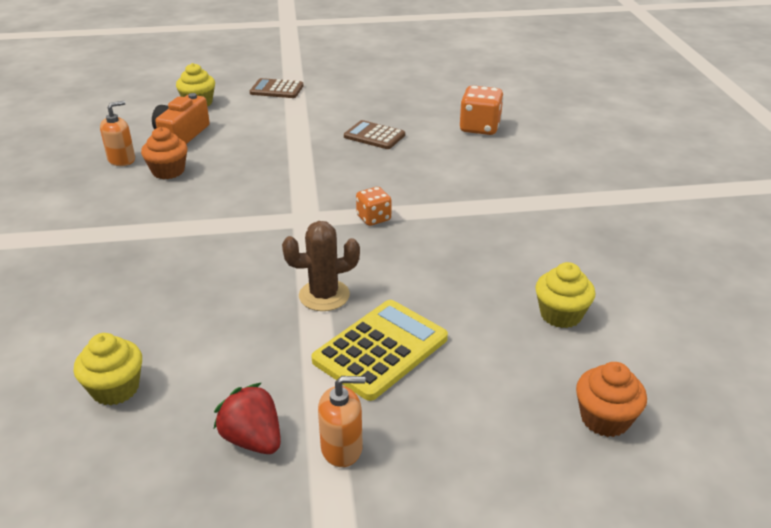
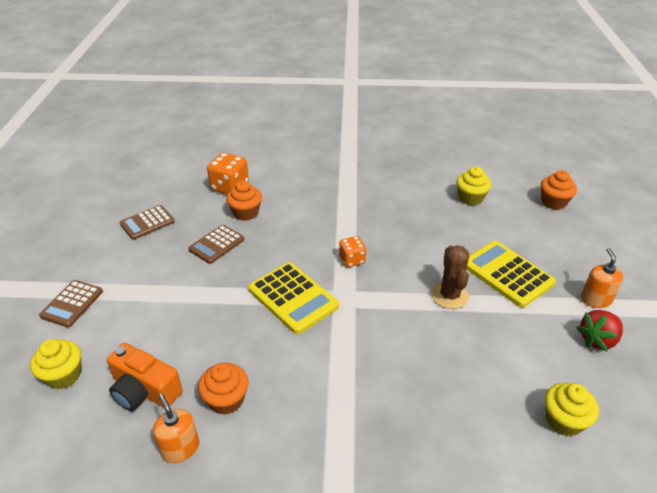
camera: 80 degrees left, 5 degrees up
(301, 188) = (293, 298): none -> yellow calculator
(395, 98) = (147, 223): none -> brown calculator
(435, 143) = (246, 213): none -> orange cupcake

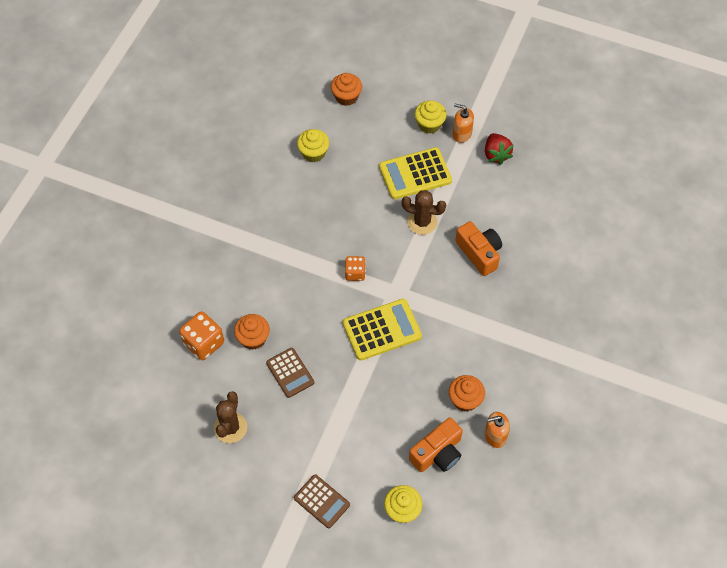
camera: 70 degrees left, 20 degrees up
(147, 223) = (230, 427): brown calculator -> brown cactus
(443, 360) = (479, 253): none -> orange camera
(564, 420) = (548, 209): yellow cupcake -> yellow cupcake (429, 124)

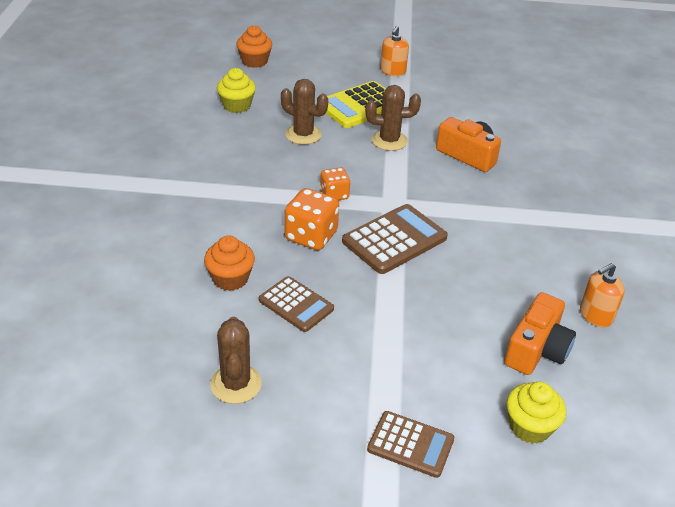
camera: 20 degrees left, 20 degrees down
(204, 343) = (162, 296): orange dice -> orange dice (311, 236)
(355, 200) = (303, 135): none -> brown cactus
(382, 330) = (394, 239): yellow calculator -> brown calculator
(429, 124) = (355, 69): yellow cupcake -> none
(461, 134) = (393, 71): orange soap dispenser -> orange soap dispenser turned 75 degrees counterclockwise
(465, 400) = (536, 287): orange cupcake -> none
(496, 154) = (438, 81): red strawberry -> none

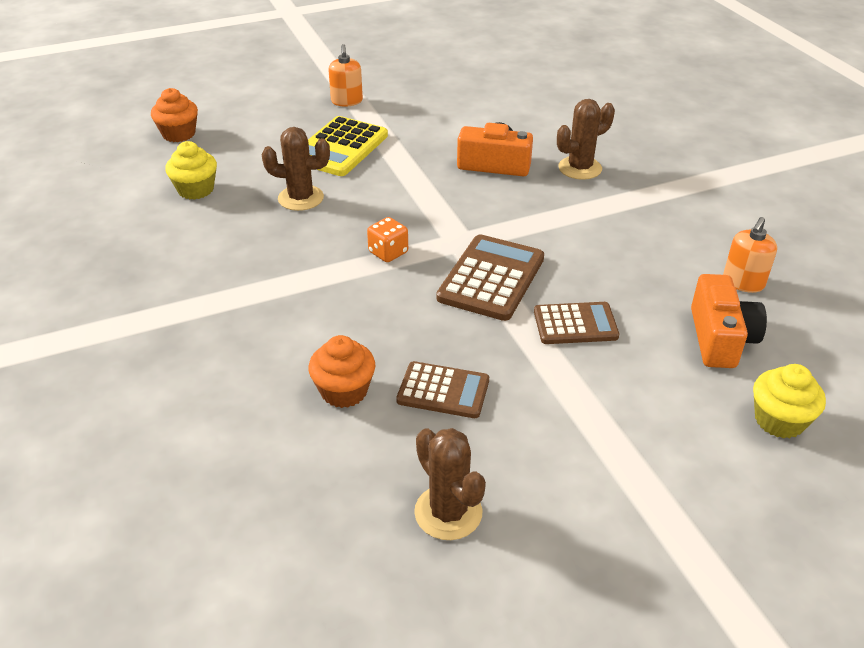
camera: 25 degrees left, 0 degrees up
(311, 236) = (399, 307): orange dice -> none
(389, 141) = (401, 175): brown cactus -> brown cactus (580, 168)
(410, 444) = (686, 493): brown calculator -> brown calculator (575, 324)

